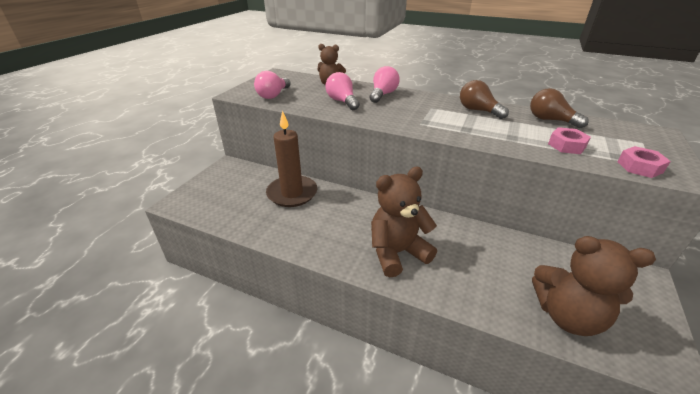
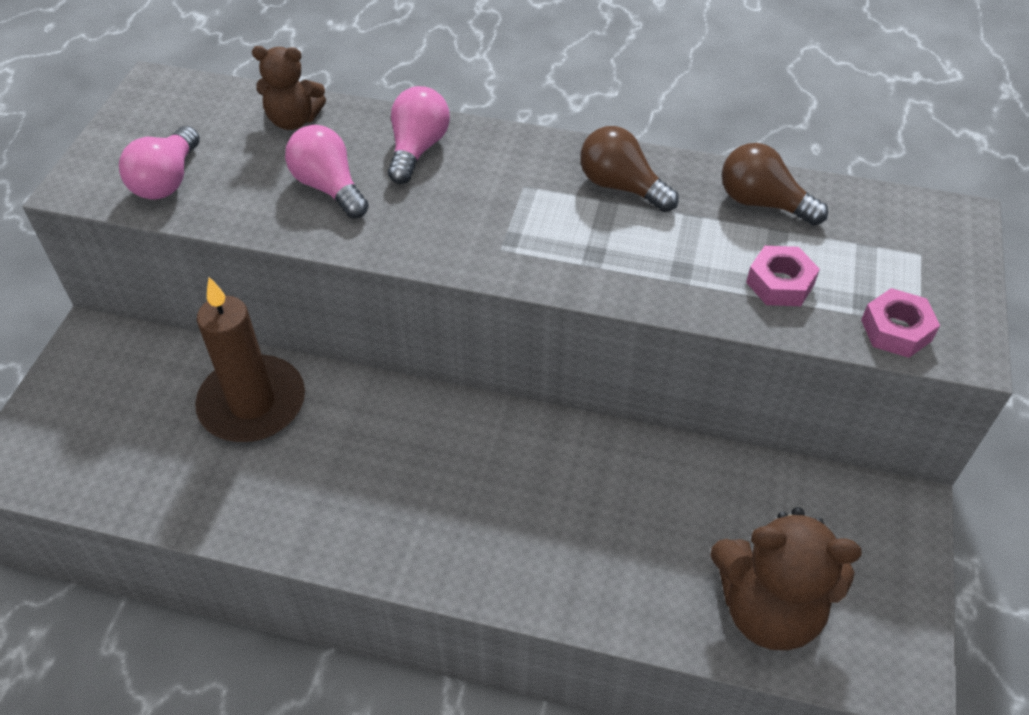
camera: 10 degrees left, 15 degrees up
(397, 253) = (481, 523): brown teddy bear -> none

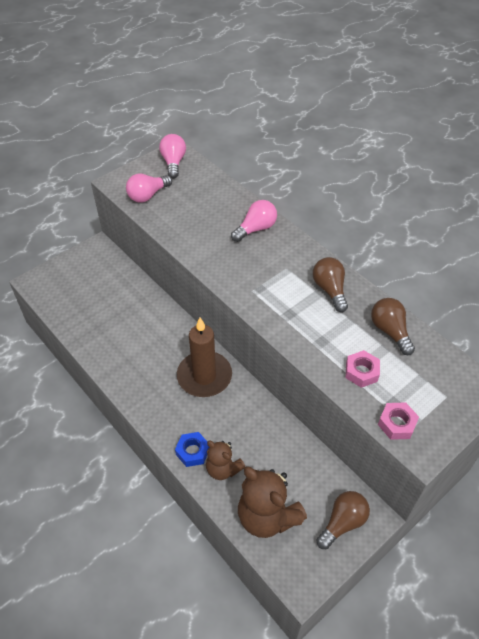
camera: 35 degrees right, 0 degrees up
(252, 403) = (134, 306): brown candle -> brown candle (204, 376)
(293, 120) = (216, 192): brown teddy bear -> brown teddy bear (223, 469)
(329, 187) = (206, 228): pink light bulb -> pink light bulb (173, 163)
(566, 586) = (192, 451): none -> blue nut
(878, 544) = (342, 522): none -> brown light bulb

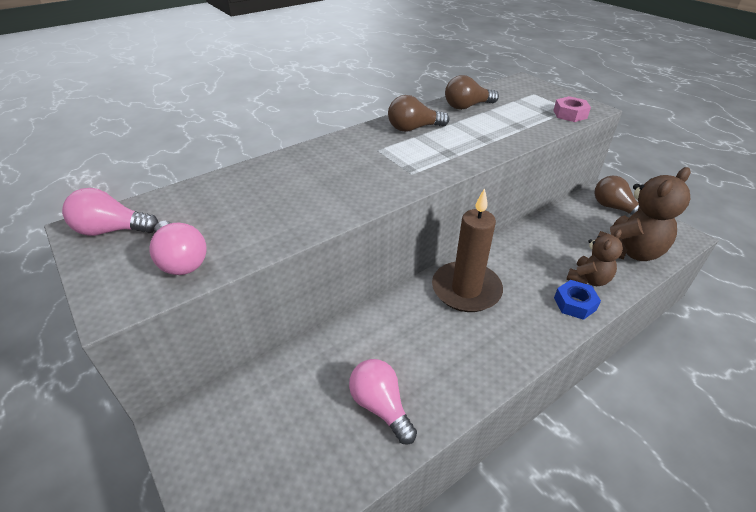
camera: 85 degrees left, 10 degrees down
(256, 229) = (304, 165): pink light bulb -> pink light bulb (381, 406)
(361, 372) = (518, 123): pink nut -> none

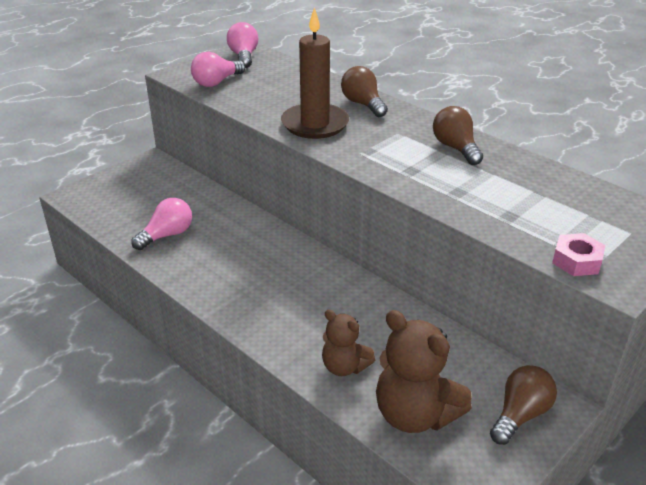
camera: 80 degrees right, 5 degrees down
(466, 289) = (303, 273): brown candle -> brown candle (315, 124)
(467, 106) = (540, 179): brown light bulb -> brown light bulb (363, 104)
(574, 304) = (300, 351): blue nut -> none

